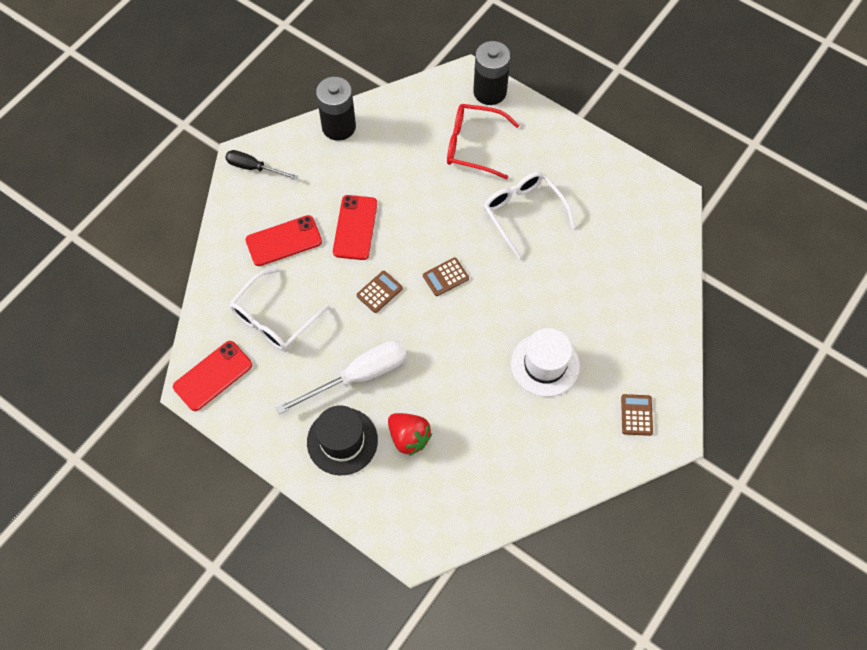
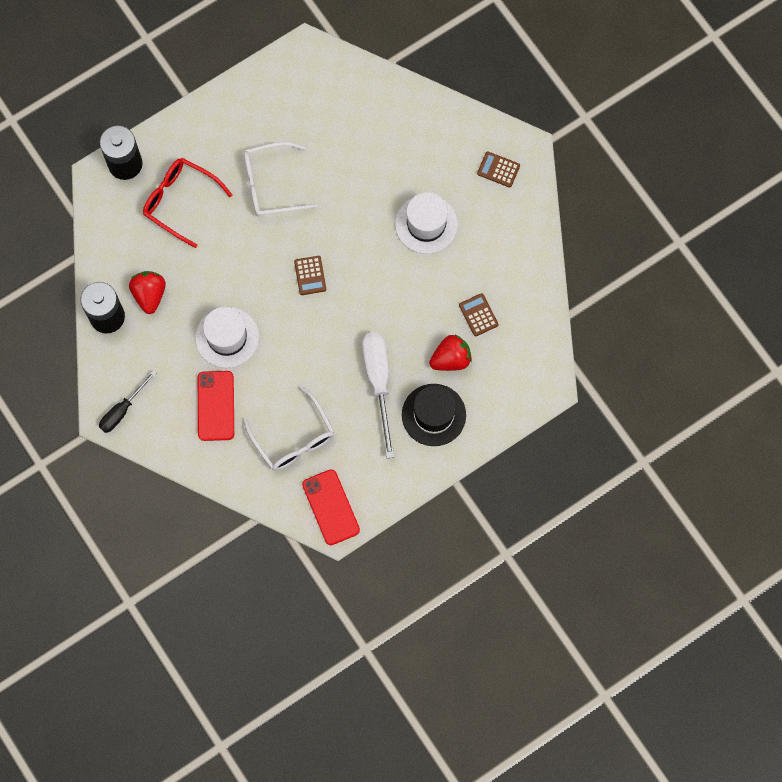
camera: 70 degrees left, 10 degrees up
(355, 227) = (227, 337): red phone -> white hat
(372, 152) = (149, 295): none -> red strawberry
(379, 292) = (303, 337): brown calculator -> brown calculator (478, 315)
(473, 145) = (180, 201): red glasses -> red glasses turned 90 degrees clockwise

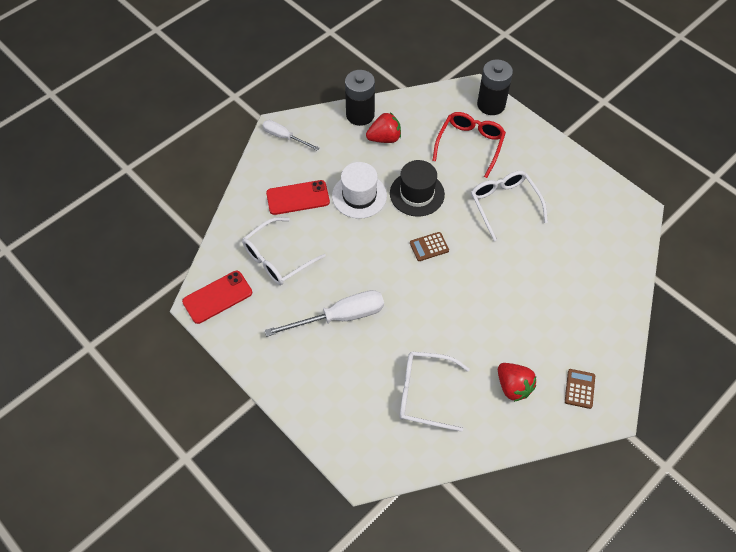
camera: 80 degrees right, 15 degrees down
(122, 410) = (284, 137): black screwdriver -> white screwdriver
(426, 224) = (504, 332): white hat -> none
(433, 415) = (316, 369): black hat -> black hat (417, 194)
(451, 359) = (374, 375): red strawberry -> red strawberry (513, 386)
(478, 315) = (424, 393): brown calculator -> white glasses

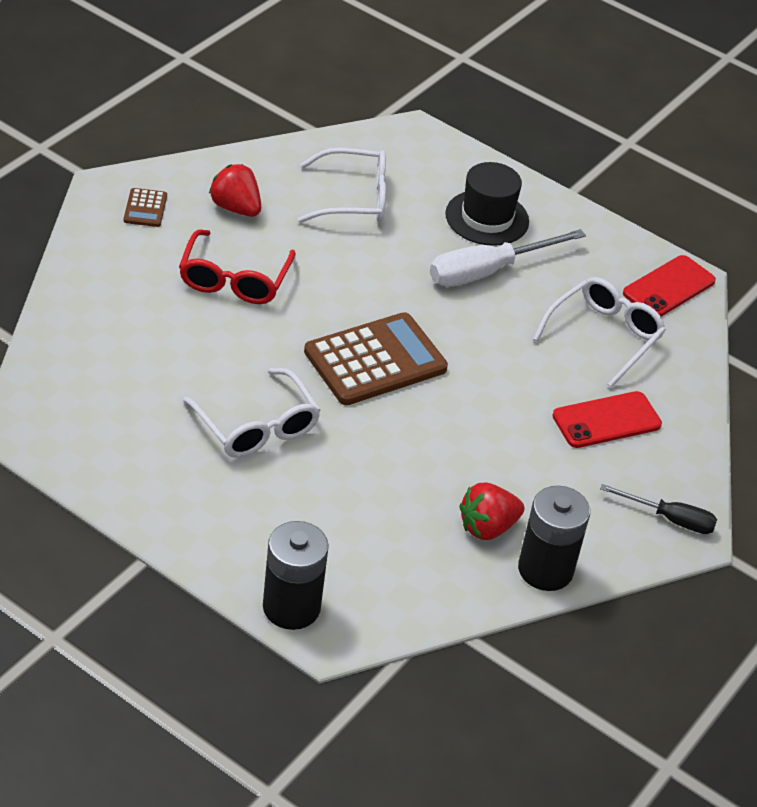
camera: 165 degrees right, 15 degrees down
(284, 137) = (670, 519): white screwdriver -> black screwdriver
(359, 196) = (506, 428): white hat -> none
(417, 194) = (409, 436): black hat -> black hat (487, 218)
(429, 247) = (375, 360): brown calculator -> brown calculator, size x2.22
(470, 145) = (326, 524): red glasses -> red glasses (234, 279)

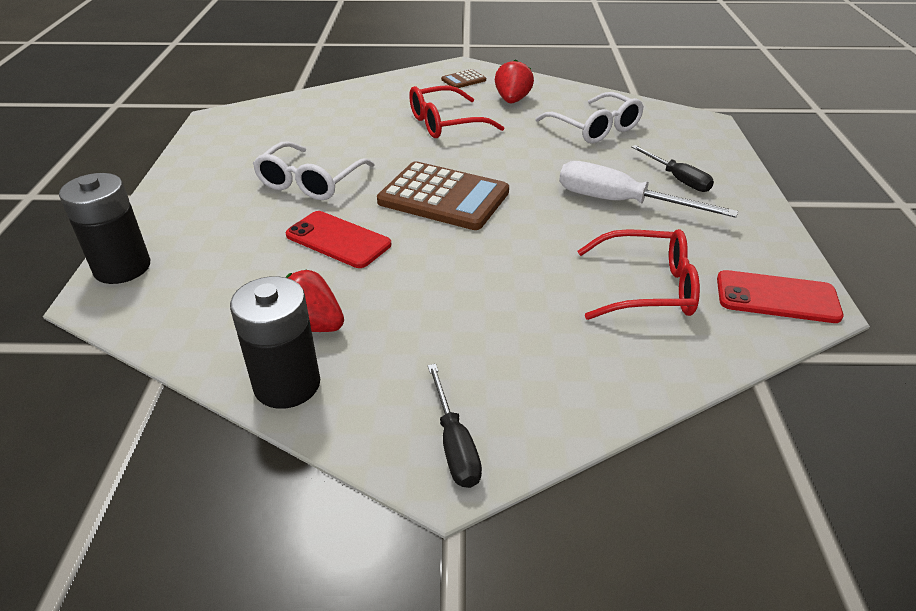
camera: 60 degrees right, 5 degrees down
(487, 218) = (677, 179): black hat -> black screwdriver
(604, 336) = (647, 288): white glasses -> red glasses
(606, 420) = (540, 336): red phone -> red phone (338, 240)

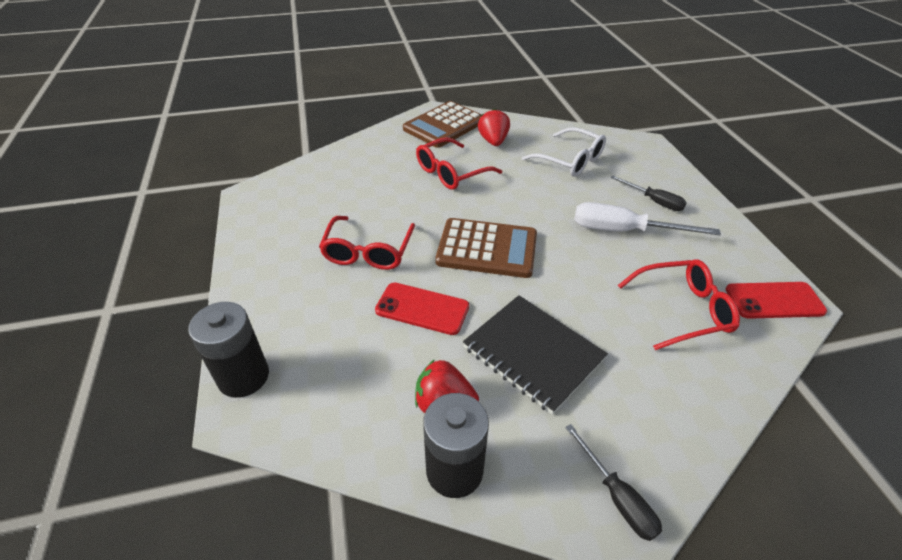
camera: 15 degrees left, 5 degrees up
(310, 182) = (368, 251): white glasses -> red glasses
(437, 299) = (533, 353): none -> black notebook
(463, 80) = (444, 125): brown calculator -> brown calculator, size x2.22

